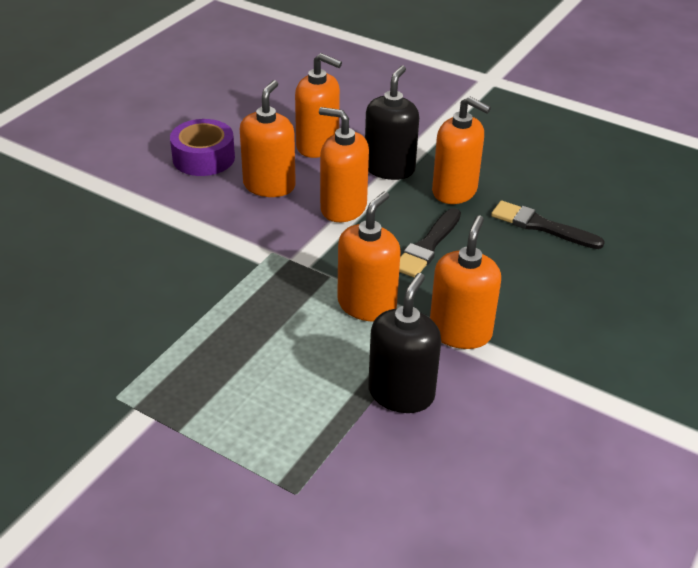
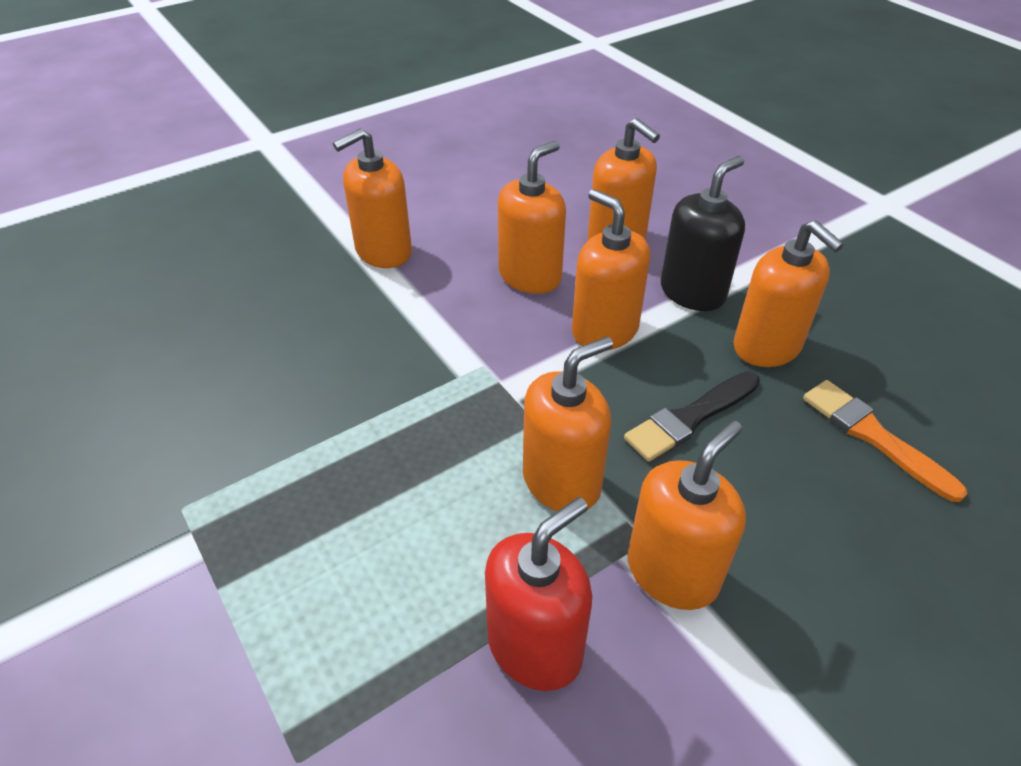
camera: 25 degrees right, 5 degrees up
(144, 195) = (383, 251): none -> orange soap dispenser
(203, 158) = (475, 223): purple tape -> none
(401, 393) = (535, 646): black soap dispenser -> red soap dispenser
(541, 226) = (873, 436): black brush -> orange brush

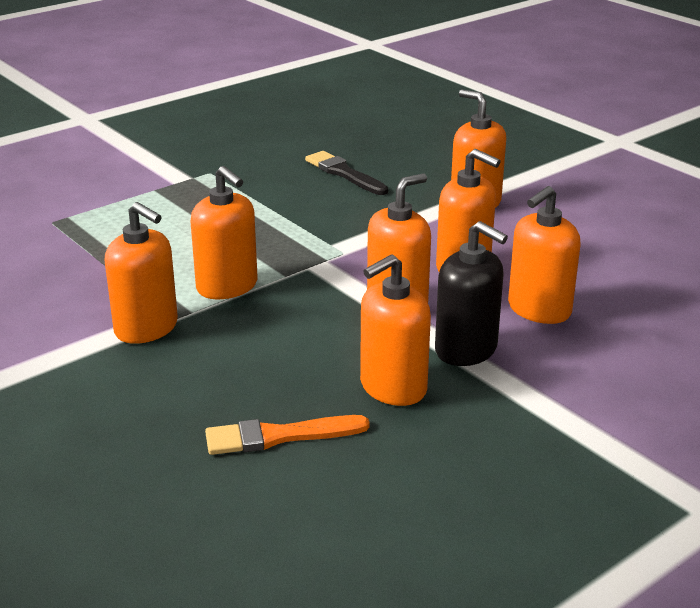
camera: 85 degrees right, 15 degrees down
(535, 646) = (101, 280): red soap dispenser -> none
(690, 418) = (294, 341): black brush -> black brush (344, 173)
(873, 436) = (279, 436): orange brush -> orange brush turned 150 degrees counterclockwise

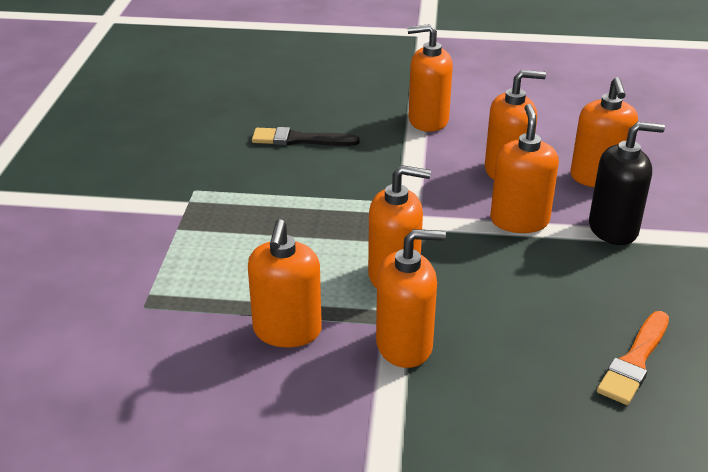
camera: 45 degrees left, 5 degrees up
(393, 387) = (626, 281): orange soap dispenser -> orange soap dispenser (287, 331)

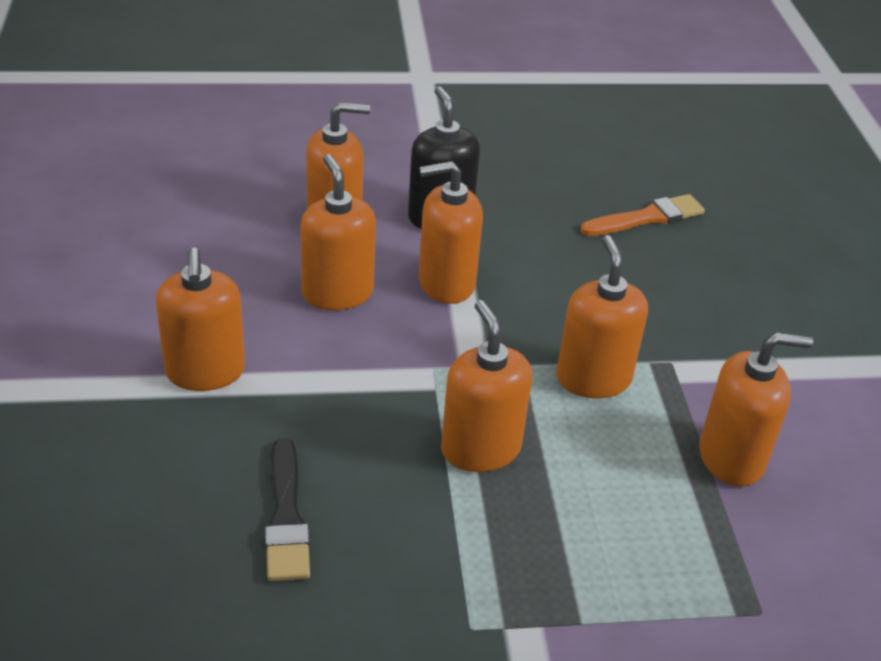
camera: 105 degrees left, 5 degrees up
(404, 345) = (704, 362): orange soap dispenser -> orange soap dispenser (480, 449)
(634, 361) = (647, 218): orange brush -> orange brush turned 45 degrees counterclockwise

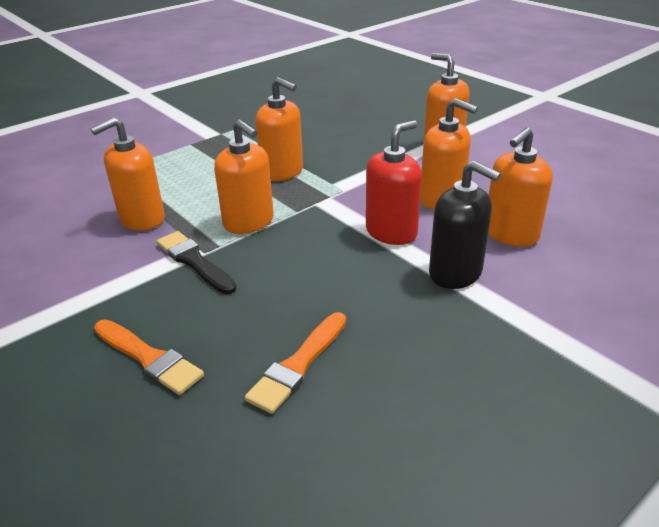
camera: 150 degrees right, 5 degrees down
(286, 517) = (338, 126): black brush -> black brush (194, 261)
(446, 283) = (391, 232): orange soap dispenser -> red soap dispenser
(770, 277) = (149, 358): none -> orange brush

